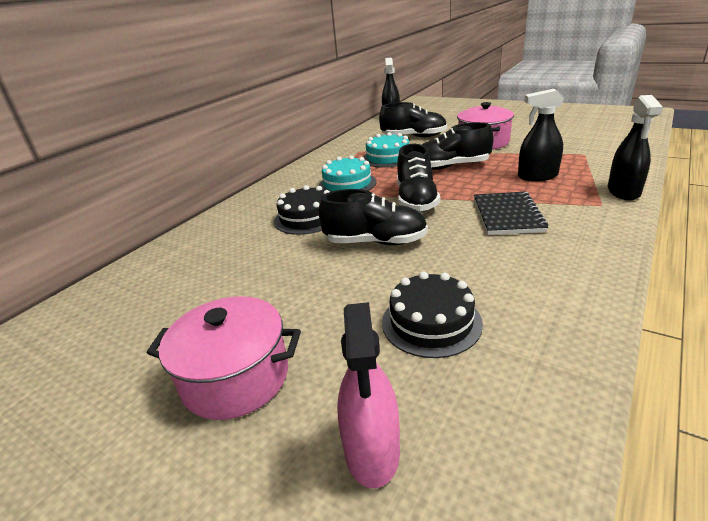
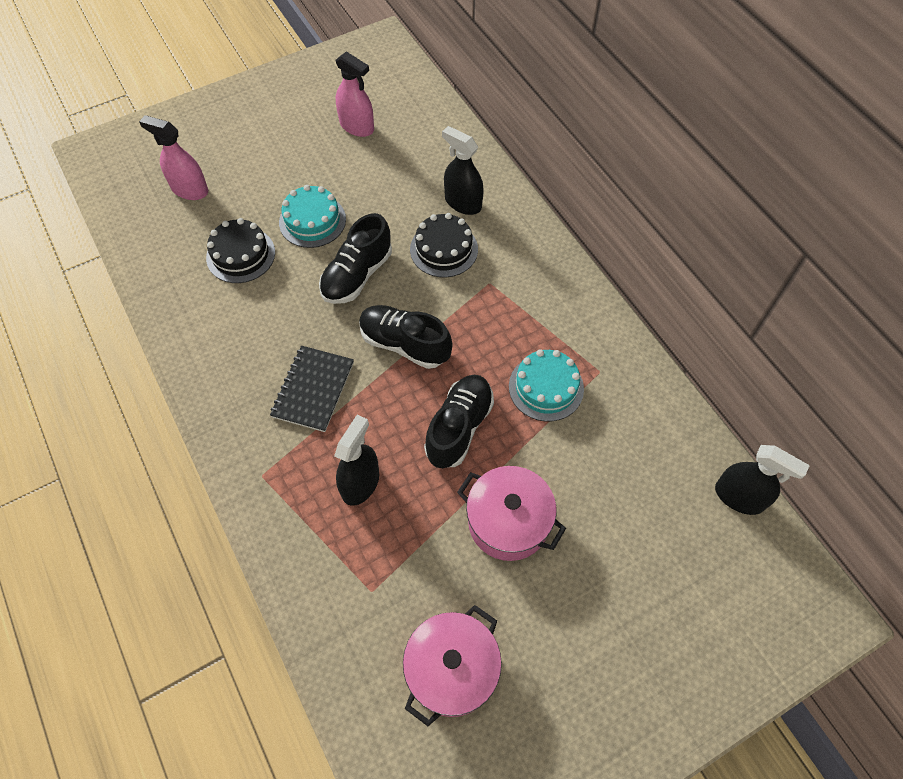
camera: 115 degrees right, 30 degrees up
(148, 332) = (357, 126): none -> pink spray bottle
(236, 377) = (280, 156): pink pot -> pink pot (452, 669)
(347, 184) = (497, 311): turquoise cake -> turquoise cake (312, 221)
(414, 137) = (604, 462): black shoe -> none
(507, 215) = (313, 389): black notebook -> black notebook turned 75 degrees clockwise
(623, 192) = (263, 519): black spray bottle -> black spray bottle (463, 203)

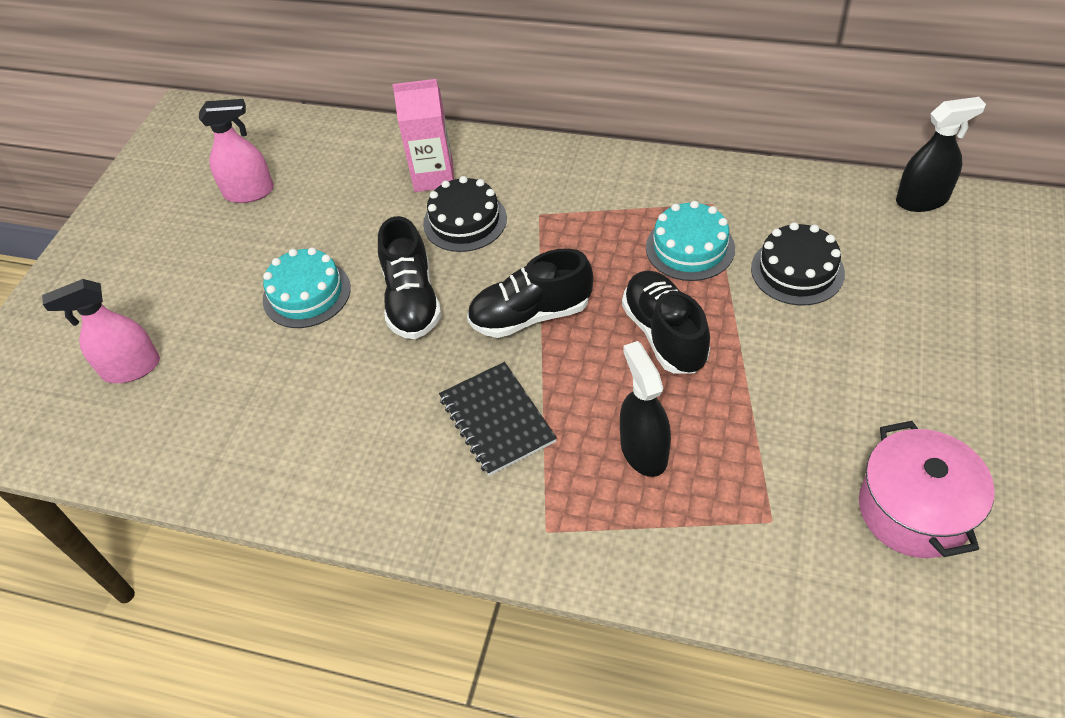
camera: 40 degrees left, 10 degrees down
(240, 255) = (268, 377): black cake -> black cake (797, 270)
(463, 203) = (433, 176): black spray bottle -> pink carton
(508, 522) = (799, 364): pink pot -> none

